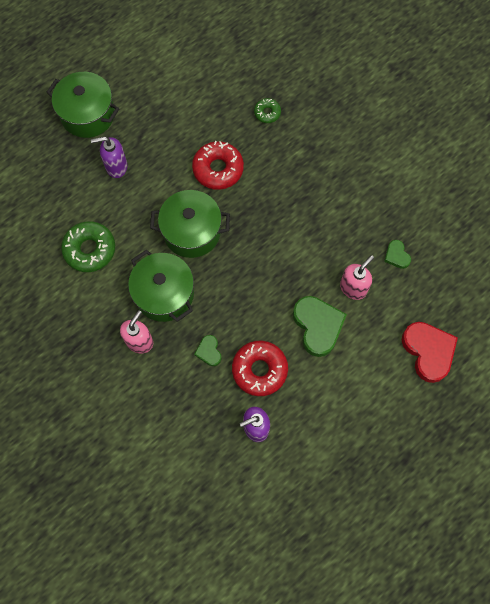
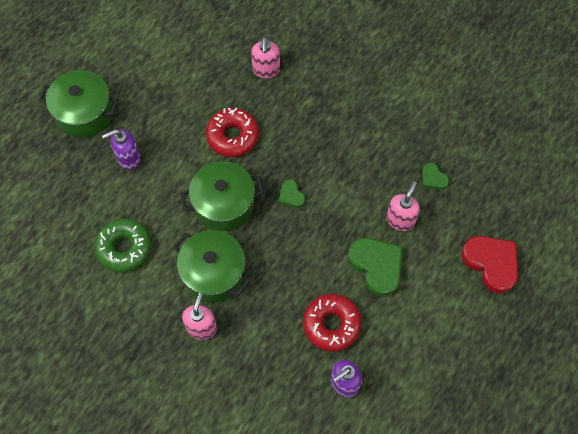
camera: 15 degrees left, 5 degrees down
(209, 351) = (275, 319): green heart -> green heart (291, 196)
(267, 113) = (266, 70): green donut -> pink soap dispenser

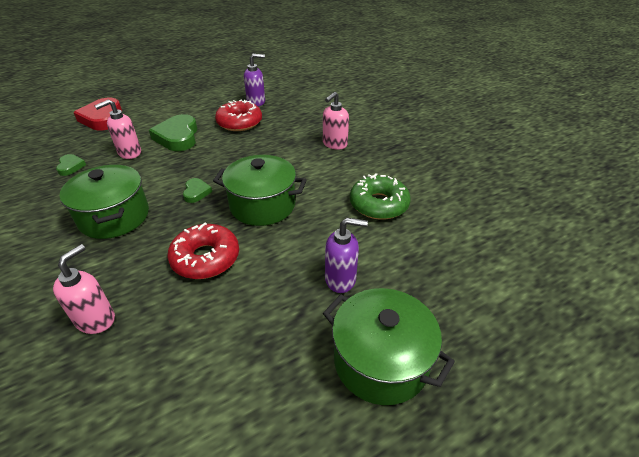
camera: 155 degrees left, 25 degrees down
(213, 273) = (305, 167): green pot -> green pot (114, 217)

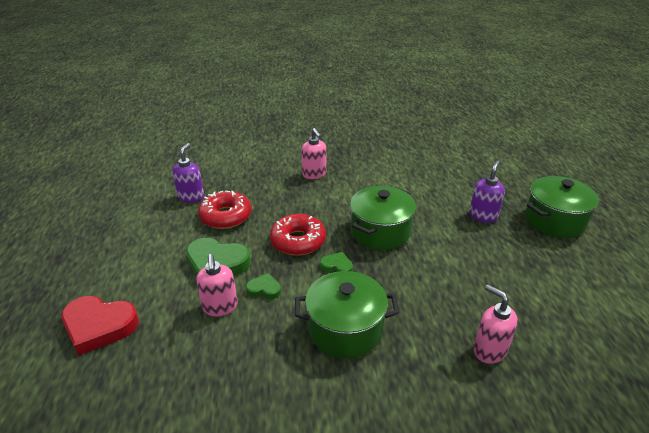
camera: 65 degrees left, 5 degrees down
(71, 166) = (210, 364): green heart -> green heart (264, 289)
(205, 258) = (436, 275): red donut -> red donut (298, 241)
(378, 204) = (410, 178): green donut -> none

